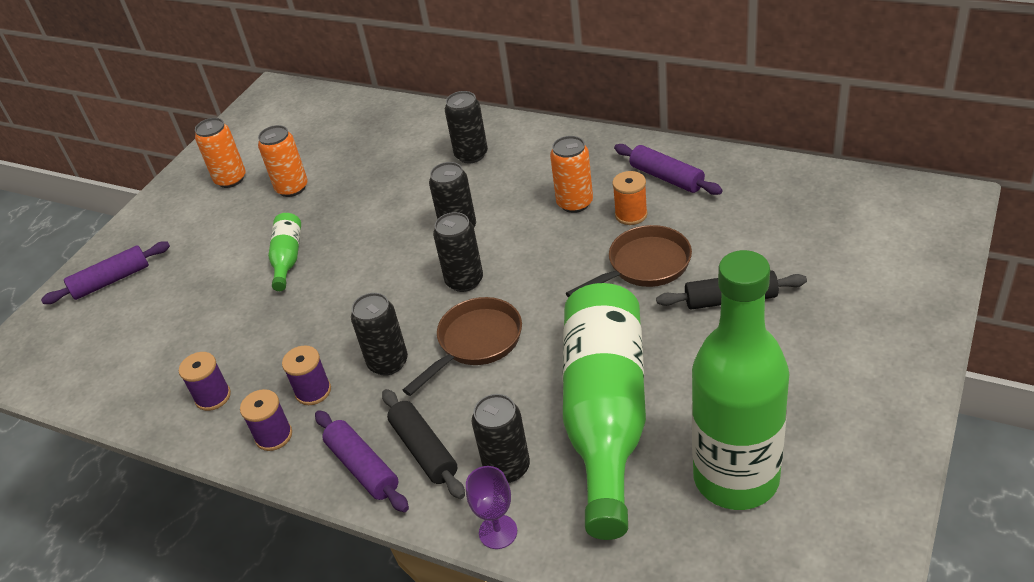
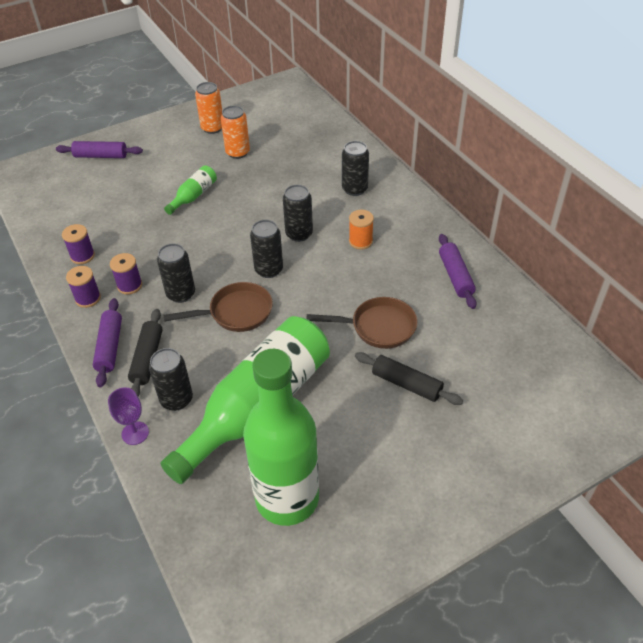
camera: 30 degrees right, 5 degrees up
(574, 203) = (381, 259): orange can -> none
(631, 215) = (406, 288): orange spool -> orange spool (360, 241)

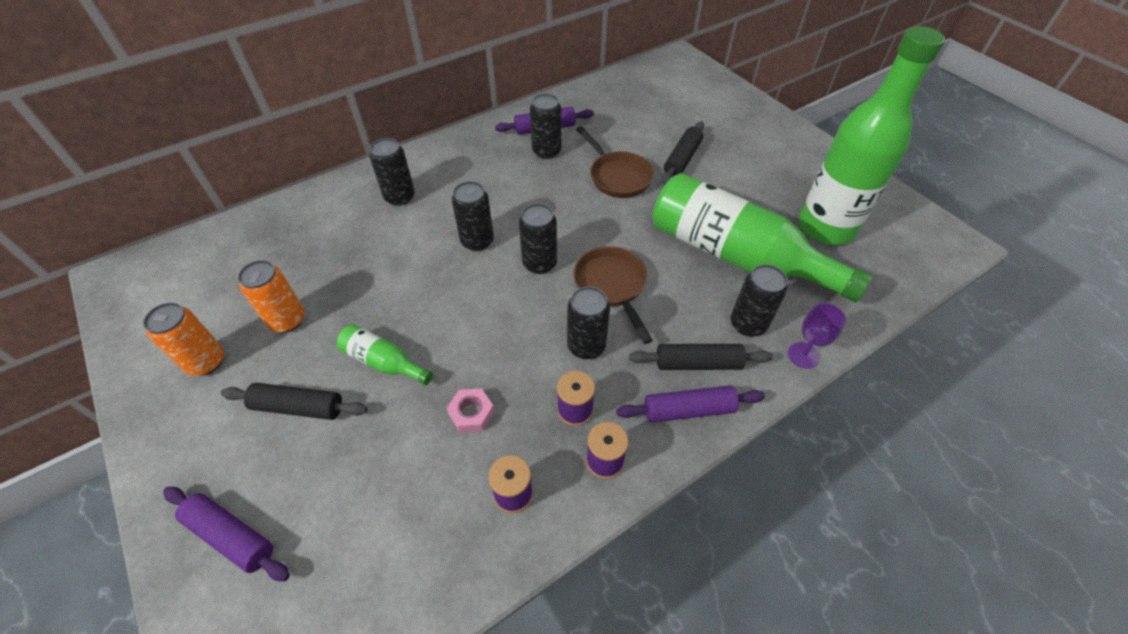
camera: 95 degrees left, 5 degrees up
(101, 156) = (231, 536): purple rolling pin -> purple rolling pin turned 60 degrees counterclockwise
(143, 237) = (471, 413): none -> pink nut
(170, 166) = (298, 407): none -> black rolling pin
(360, 241) = (493, 190): orange spool -> none
(378, 327) = (617, 176): brown pan -> brown pan turned 150 degrees clockwise
(417, 276) = (546, 151): none -> black can

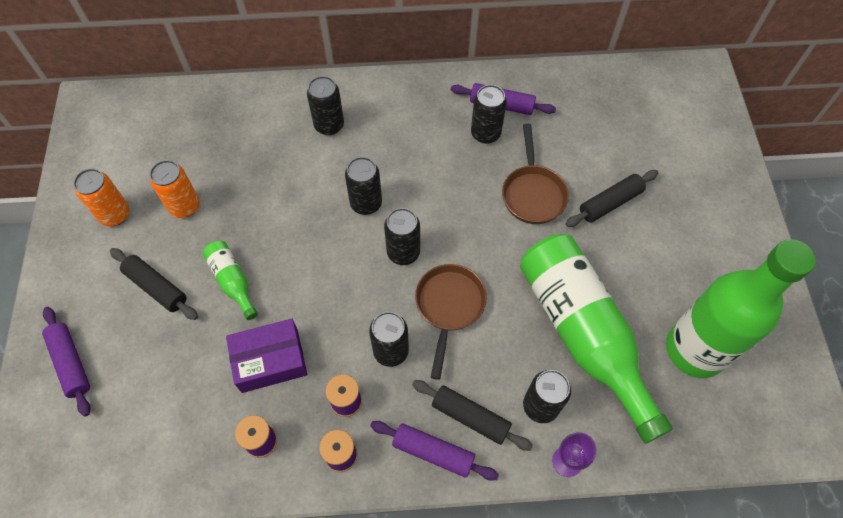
camera: 30 degrees right, 10 degrees up
(471, 413) = (270, 360): pink nut -> purple box

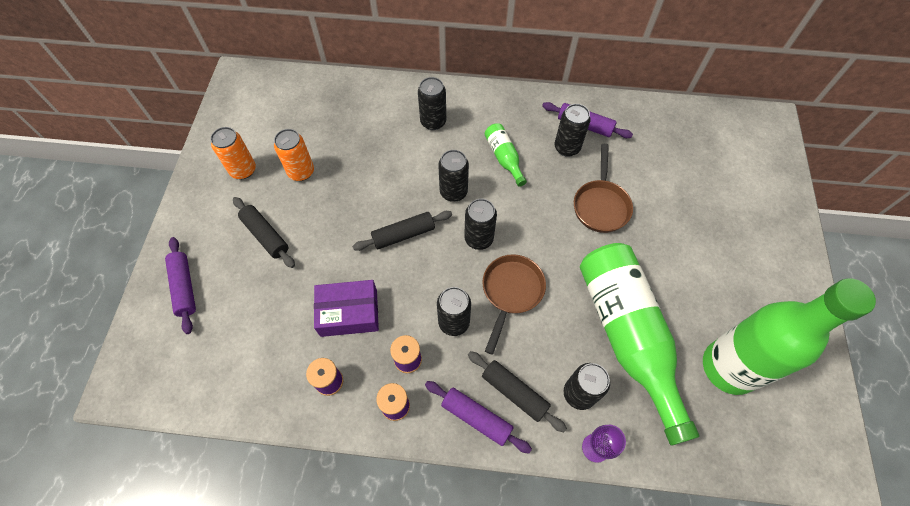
camera: 10 degrees right, 0 degrees up
(232, 281) = (329, 240): green bottle -> green bottle (504, 158)
(610, 203) = (669, 224): black rolling pin -> black rolling pin (403, 235)

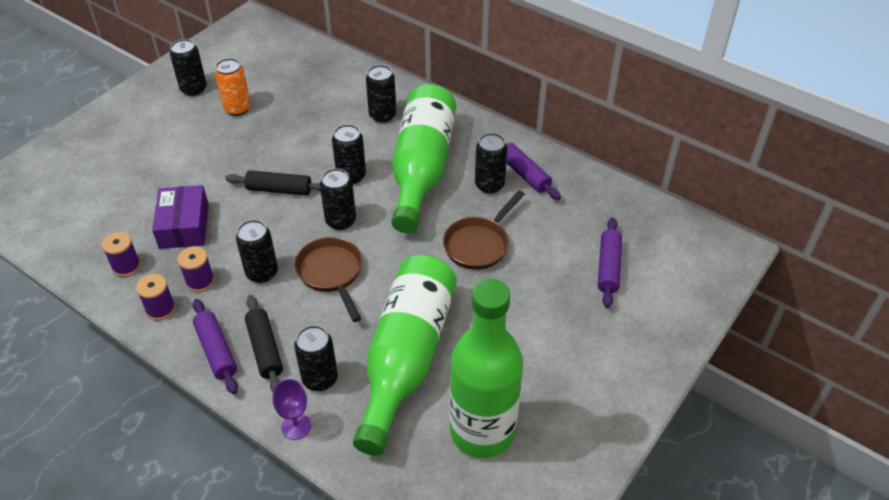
camera: 30 degrees right, 15 degrees down
(184, 287) = (80, 152): purple rolling pin -> purple rolling pin (608, 267)
(243, 170) = (193, 89): orange can -> black can
(265, 236) = (169, 142): black rolling pin -> none
(349, 313) = (184, 226): purple box -> purple box turned 60 degrees clockwise
(504, 158) = (421, 169): green bottle -> green bottle, size x2.30
(511, 292) = (331, 274): brown pan -> brown pan turned 75 degrees counterclockwise

